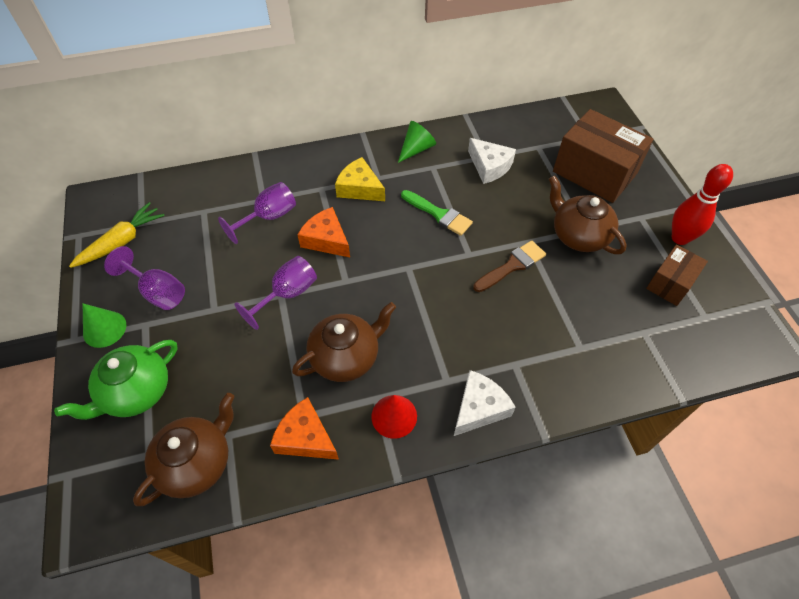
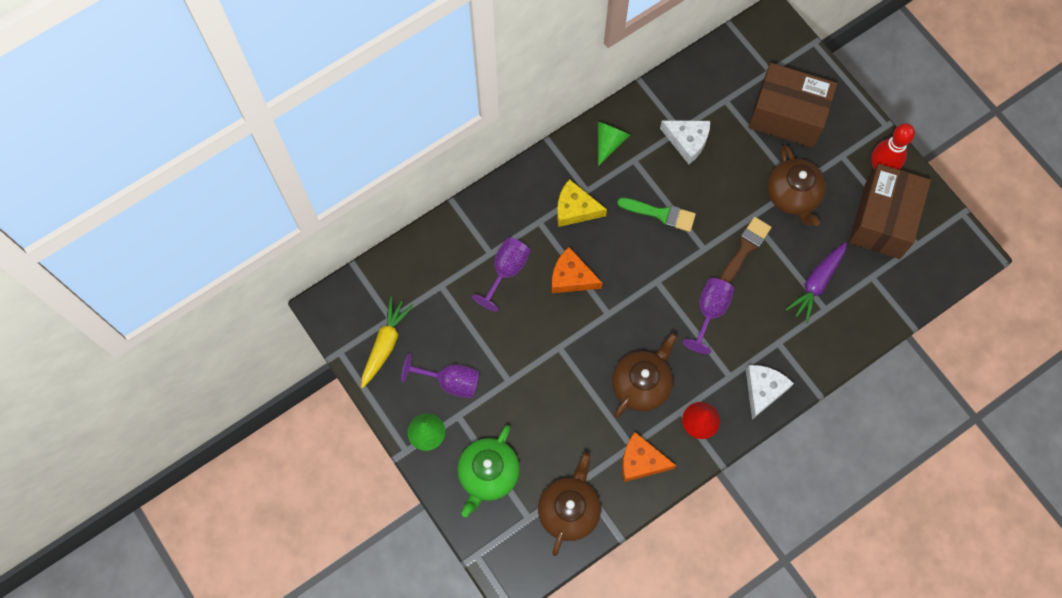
camera: 20 degrees left, 15 degrees up
(287, 294) = (564, 344): purple goblet -> purple goblet (710, 311)
(578, 236) = (793, 196): brown teapot -> brown teapot turned 135 degrees counterclockwise
(578, 320) = (816, 284): none -> purple carrot
(670, 283) = (882, 220): brown box -> brown box, size x1.79

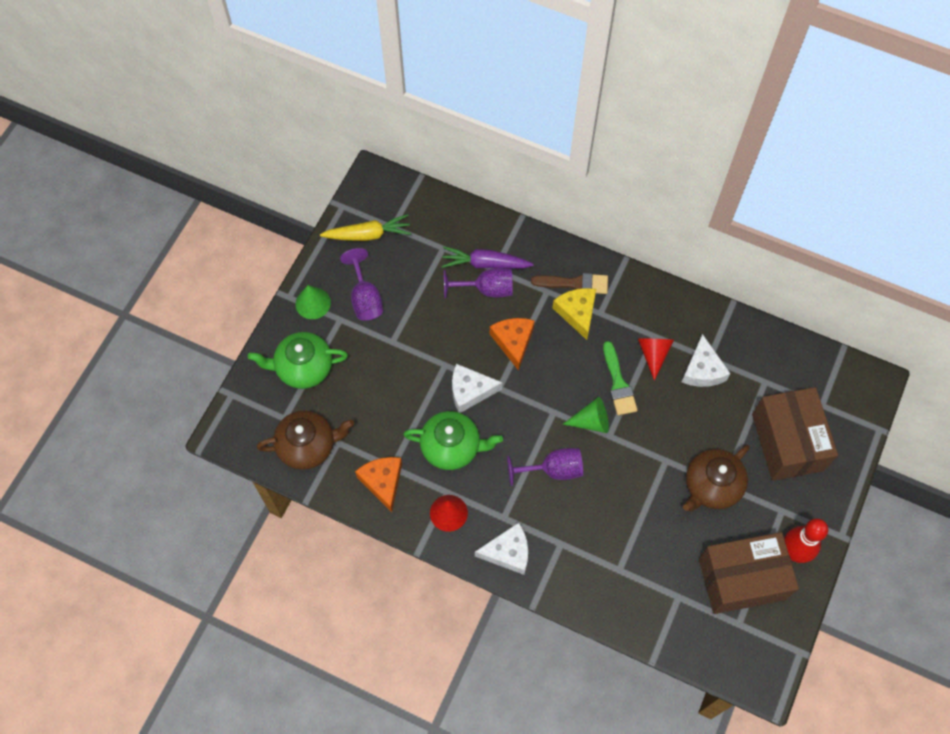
camera: 60 degrees right, 5 degrees down
(597, 340) = (470, 391): none -> white cheese
(609, 142) = (657, 308): green cone -> green cone (591, 421)
(641, 384) = (451, 447): brown teapot -> green teapot
(650, 170) = (653, 354): none -> red cone
(745, 248) = (633, 470): brown brush -> brown brush (575, 283)
(816, 284) = (639, 549): purple carrot -> purple carrot (485, 264)

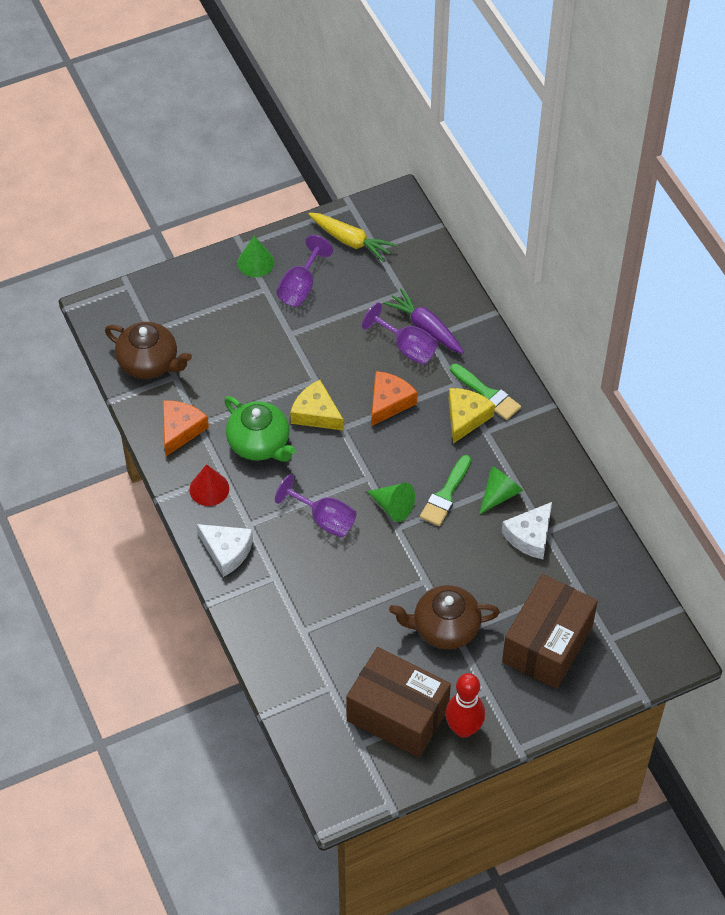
camera: 40 degrees right, 10 degrees down
(303, 368) = (201, 304): green teapot -> none
(470, 391) = (316, 413): white cheese -> yellow cheese
(575, 283) = (487, 394): brown brush -> green brush
(653, 354) = (499, 494): red cone -> green cone

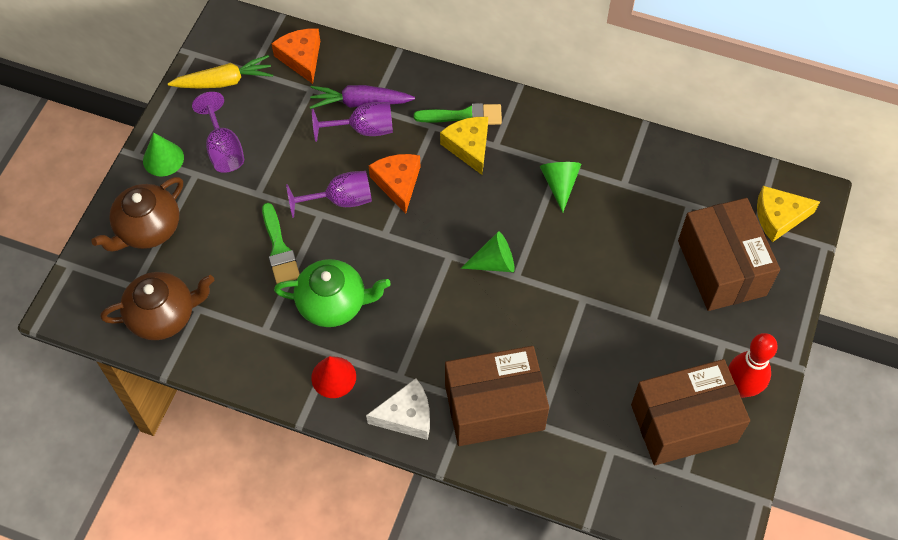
camera: 45 degrees left, 5 degrees up
(180, 429) = (254, 348): orange cheese -> orange cheese (301, 58)
(287, 595) = (494, 407): none -> brown box
(316, 413) = (351, 240): yellow cheese -> yellow cheese (778, 217)
(324, 519) = (453, 319): purple goblet -> purple goblet (340, 200)
(445, 495) = (522, 219): green brush -> green brush (279, 249)
(445, 628) = (639, 323): brown teapot -> brown teapot (148, 229)
(530, 536) = (617, 197): white cheese -> none

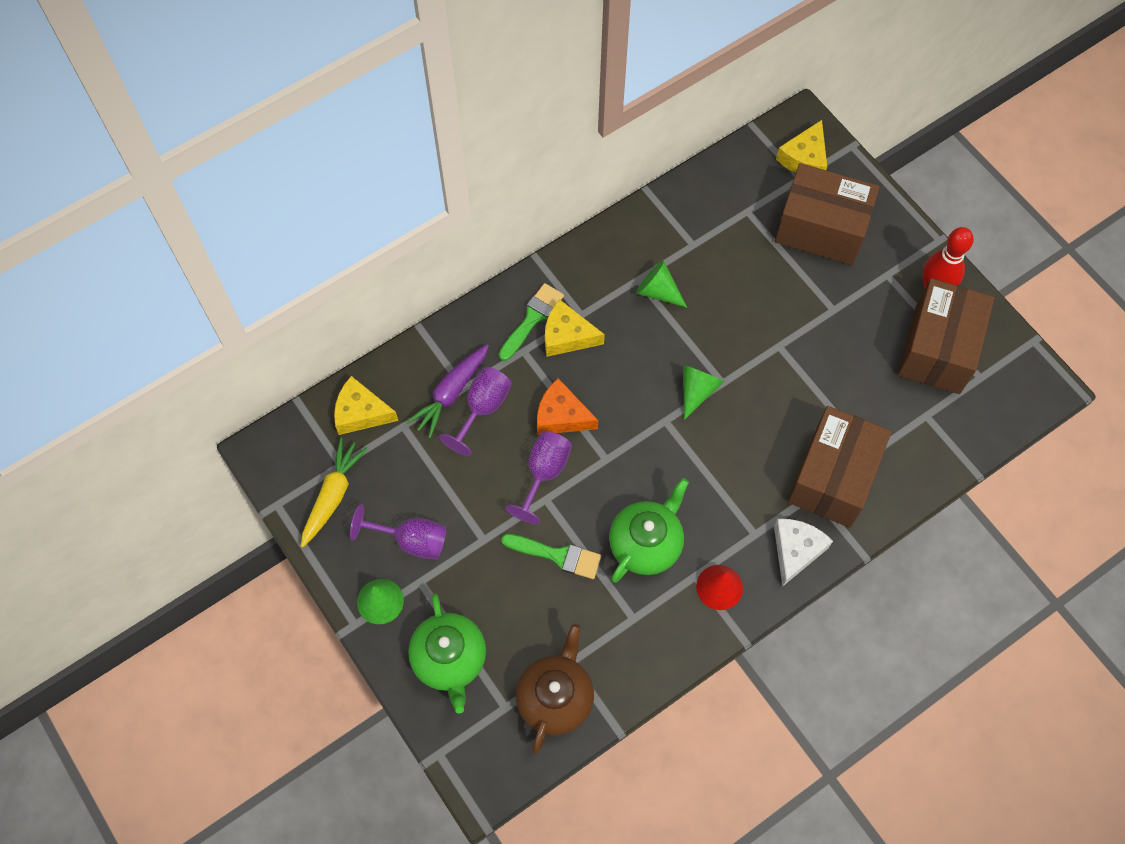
camera: 55 degrees left, 5 degrees up
(148, 229) = (450, 659): brown teapot -> green teapot
(301, 58) = (361, 412): orange cheese -> yellow cheese

